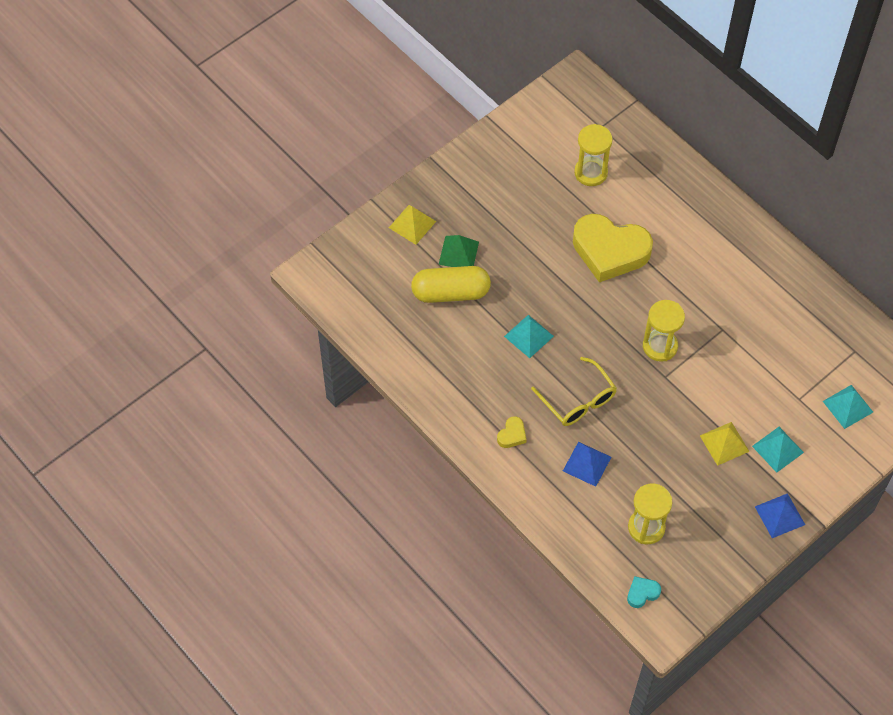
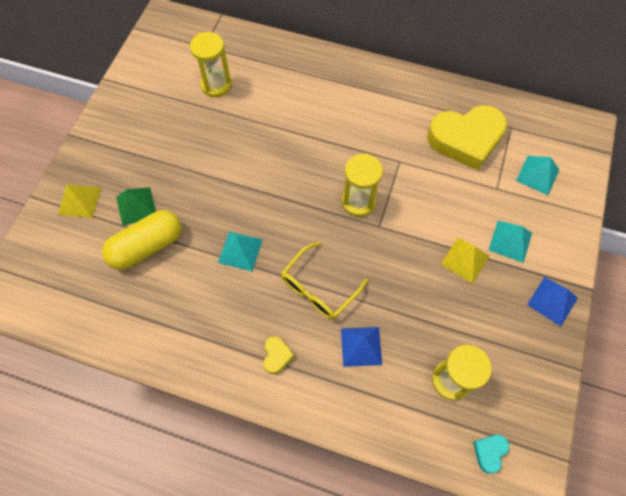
camera: 30 degrees left, 5 degrees up
(578, 400) = (318, 288): yellow glasses -> yellow glasses turned 105 degrees clockwise
(610, 251) = (269, 141): yellow heart -> yellow heart (466, 139)

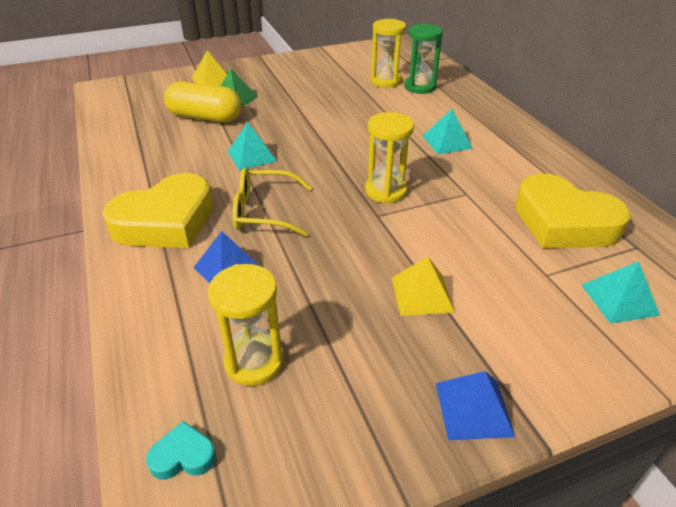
camera: 50 degrees right, 25 degrees down
(248, 72) = (420, 87): none -> green hourglass
(277, 356) = (166, 221): yellow heart -> yellow heart, size x2.49
(510, 241) = (498, 320): turquoise pyramid -> turquoise pyramid (447, 142)

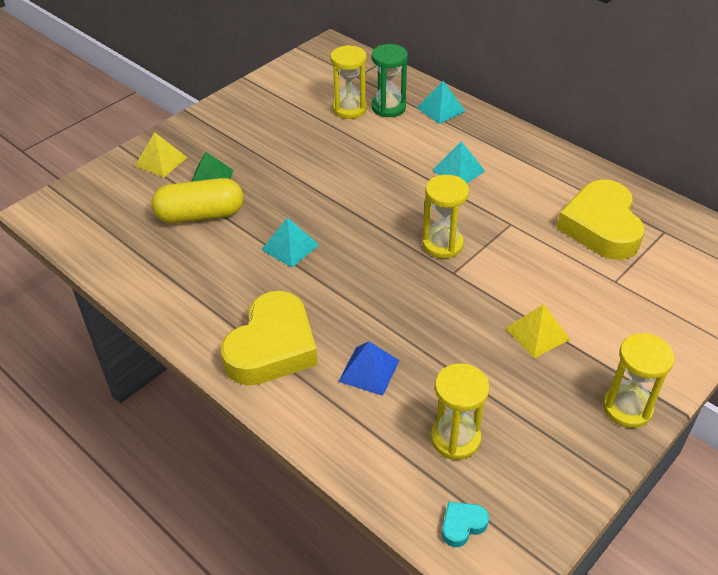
camera: 25 degrees left, 5 degrees up
(263, 212) = (352, 304): yellow glasses -> none
(473, 409) = (627, 408): blue pyramid -> yellow hourglass
(563, 222) = (601, 227): yellow heart -> yellow heart turned 75 degrees clockwise
(619, 299) = (674, 284): turquoise pyramid -> turquoise pyramid (441, 109)

